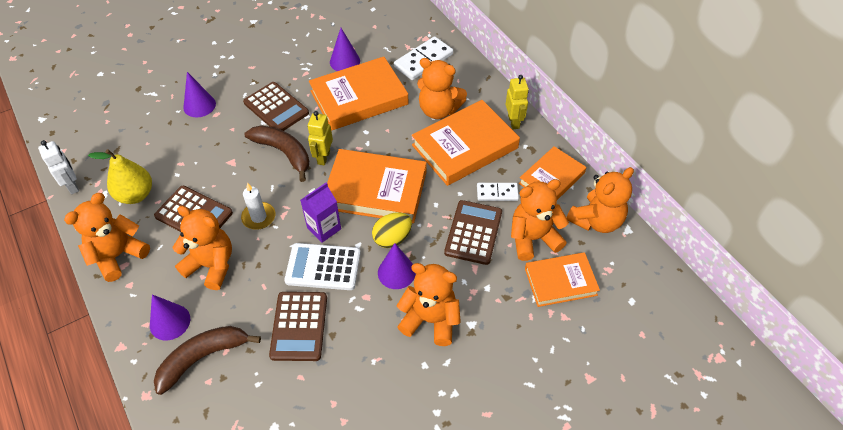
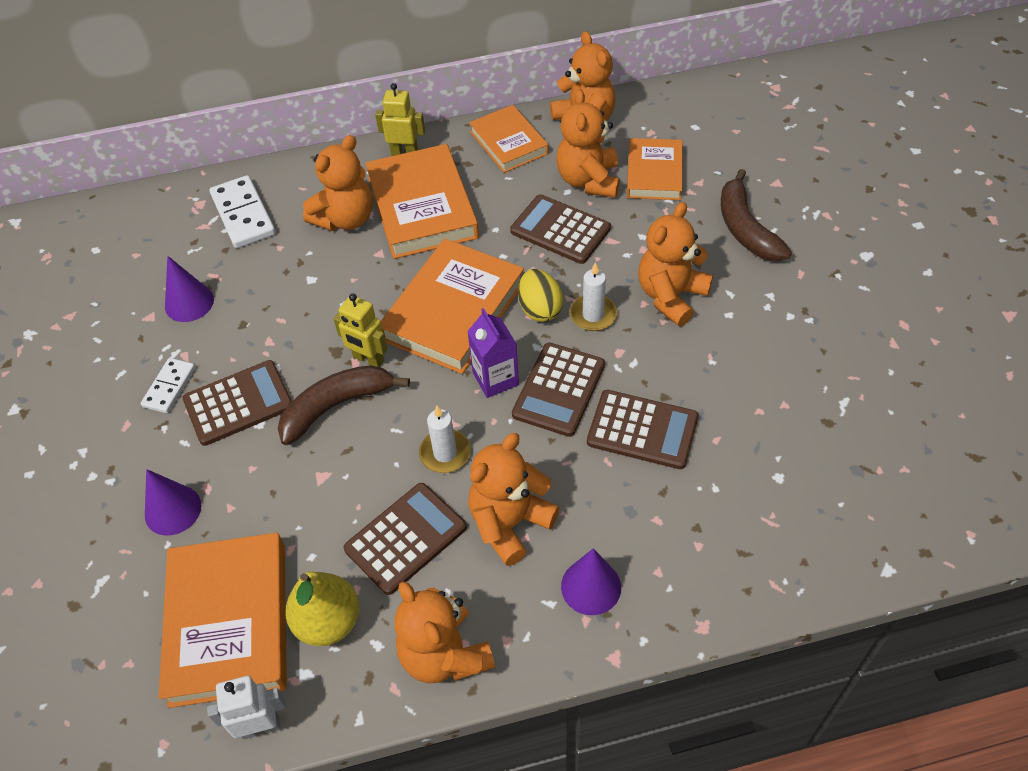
camera: 70 degrees left, 0 degrees up
(203, 358) = (661, 548): brown banana -> brown banana (745, 228)
(323, 267) = (559, 390): white calculator -> brown calculator
(359, 98) = (275, 299): orange book -> orange book (229, 622)
(396, 272) = (593, 315): purple cone -> white candle
(497, 193) = (510, 195): white domino -> white domino (169, 387)

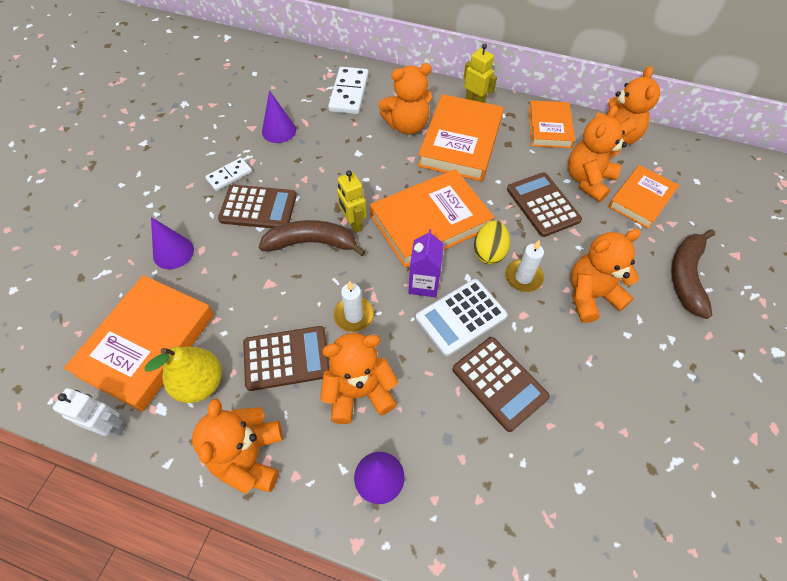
camera: 30 degrees right, 5 degrees up
(559, 390) = (461, 317): brown calculator -> white calculator

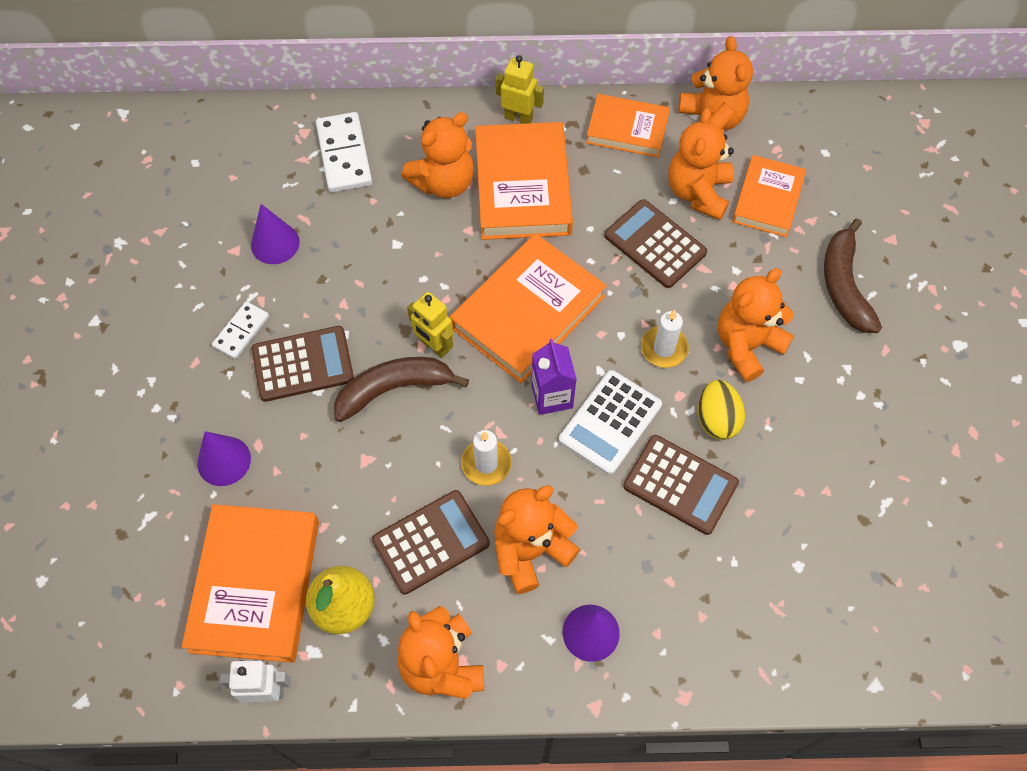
camera: 20 degrees left, 5 degrees up
(489, 252) = (613, 329): yellow egg -> yellow egg (717, 419)
(549, 127) = (627, 129): orange book -> orange book turned 60 degrees counterclockwise

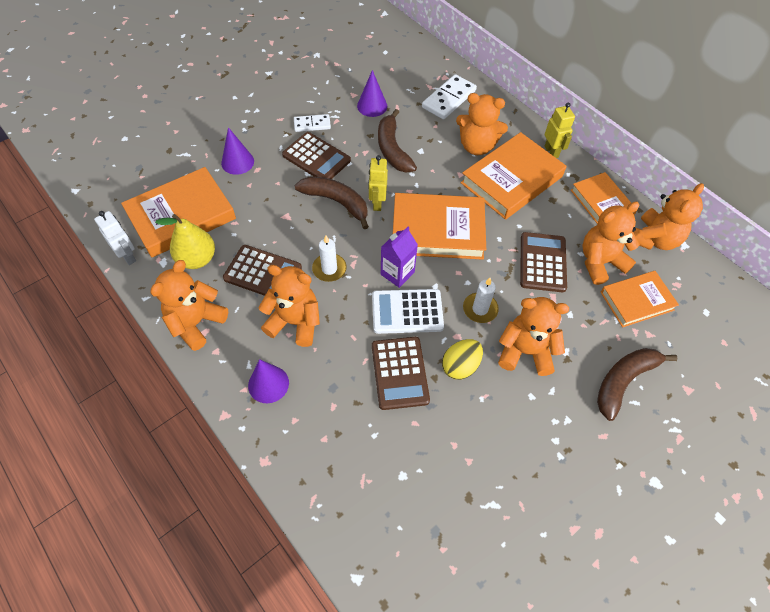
camera: 50 degrees right, 5 degrees down
(367, 272) = (392, 149): none -> brown banana

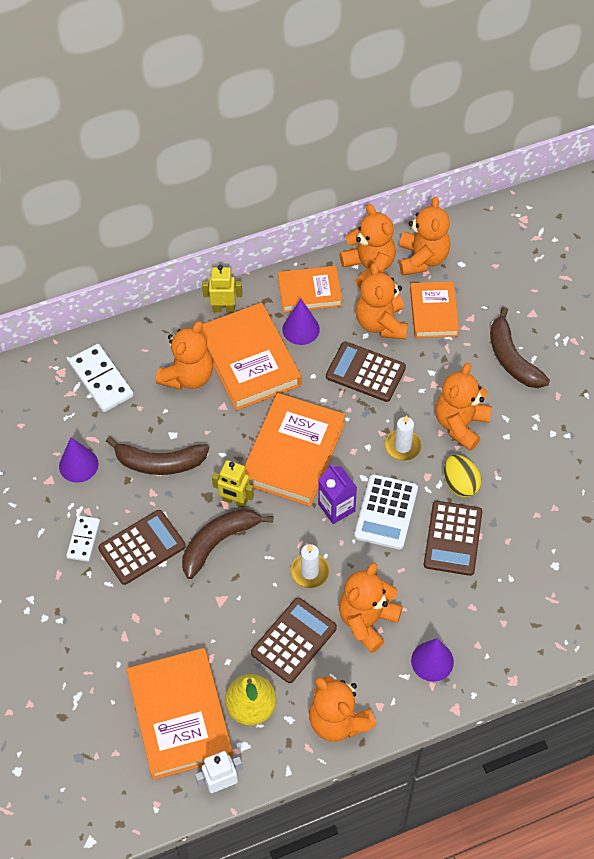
camera: 70 degrees left, 0 degrees up
(237, 162) = (115, 637): purple cone -> purple cone (301, 329)
(400, 373) = (453, 538): brown calculator -> brown calculator turned 90 degrees clockwise
(690, 278) = (422, 259): none -> orange teddy bear

